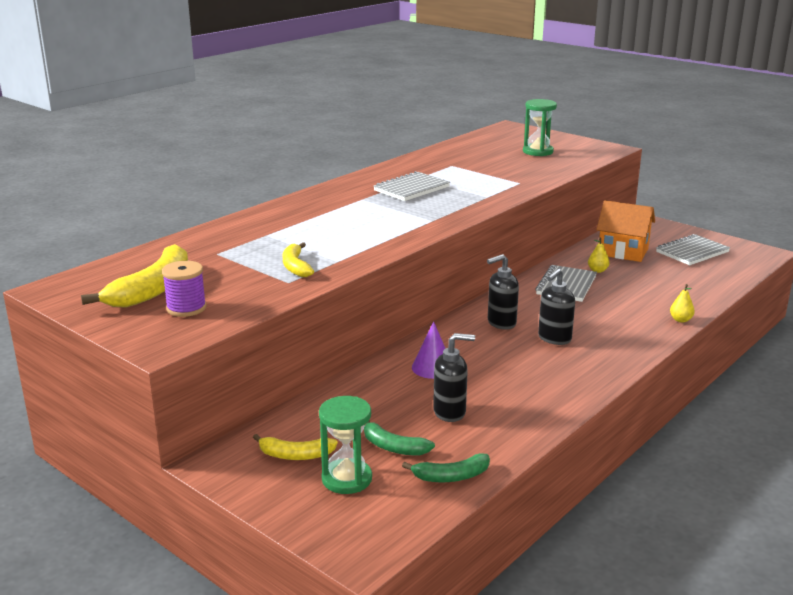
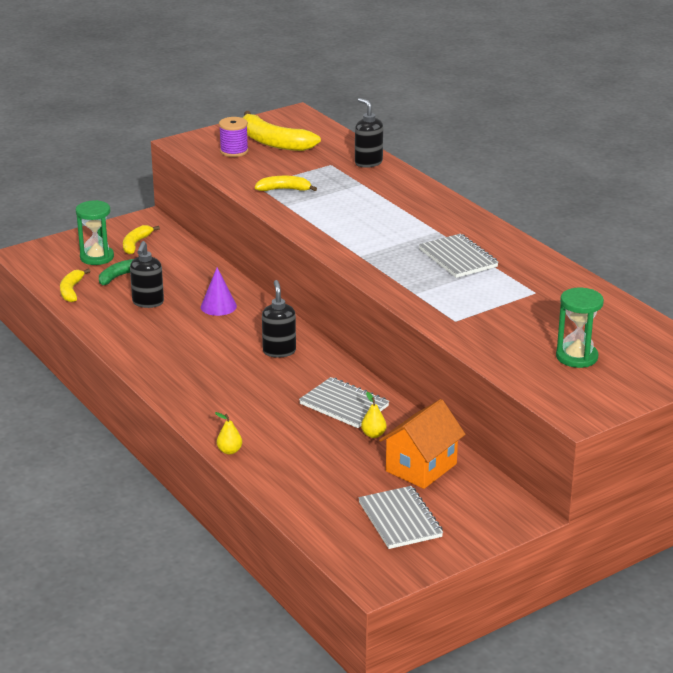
camera: 105 degrees right, 5 degrees up
(451, 476) = (71, 291): green banana -> yellow banana
(554, 339) = (233, 371): black soap dispenser -> black soap dispenser (368, 163)

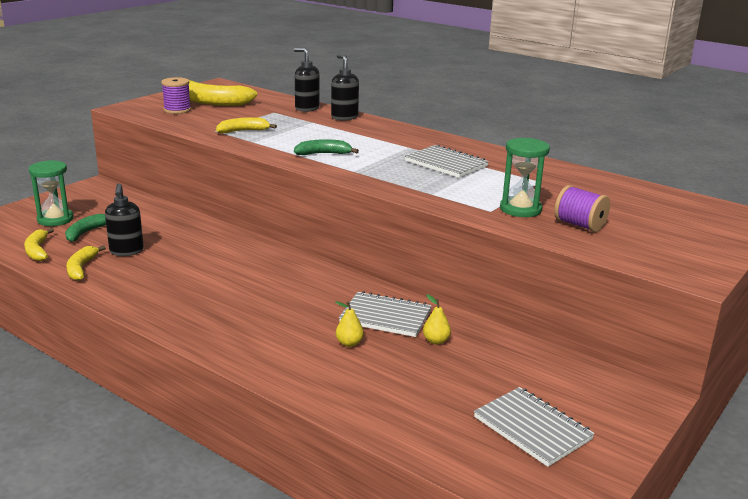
camera: 20 degrees left, 5 degrees down
(136, 244) = (92, 205): yellow banana -> yellow banana (81, 268)
(218, 306) = (202, 246): purple cone -> none
(229, 451) = (292, 385): yellow pear -> yellow pear (349, 343)
(279, 351) = (287, 277): black soap dispenser -> black soap dispenser (344, 117)
(345, 230) = (323, 154): none -> green banana
(421, 467) = (509, 366): orange house -> none
(525, 348) = (579, 225): none -> purple spool
(576, 357) = (633, 226): green hourglass -> green hourglass (520, 209)

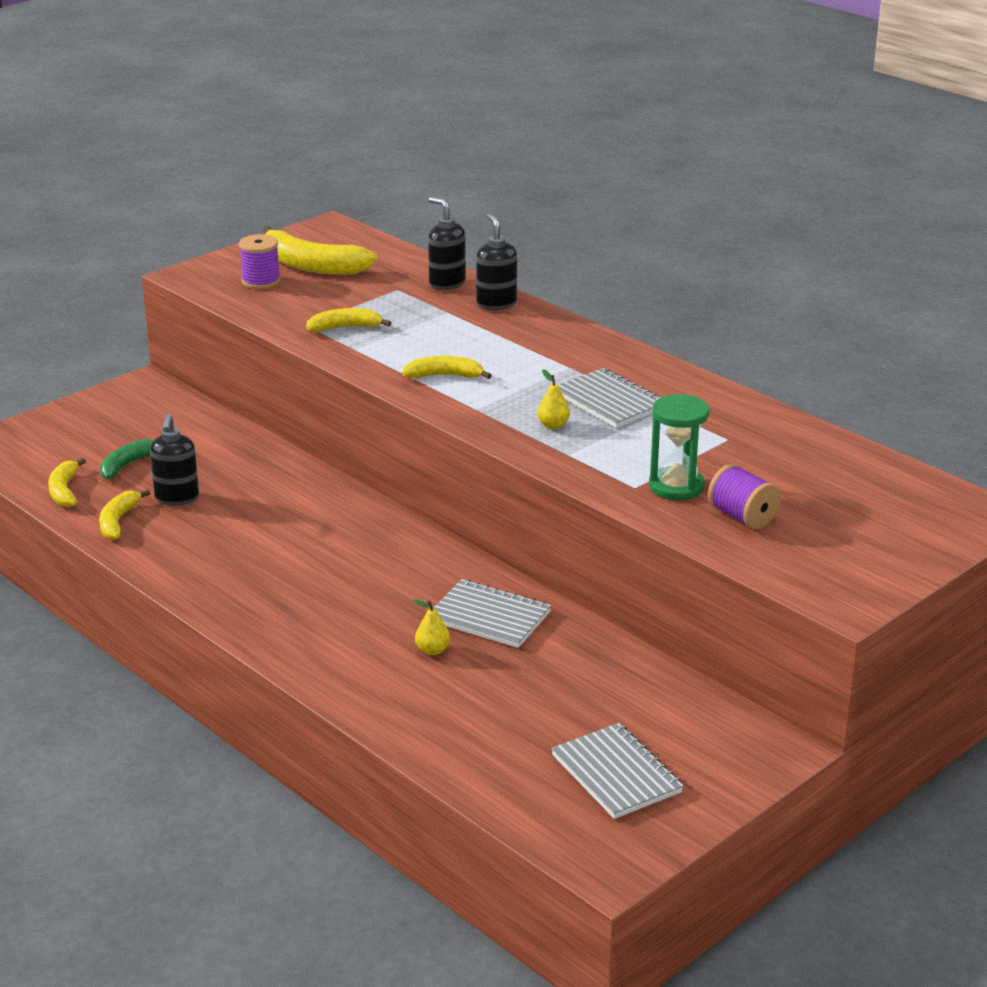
camera: 10 degrees right, 5 degrees up
(55, 219) = (88, 441): green hourglass -> none
(323, 154) = (445, 376): green banana -> yellow banana
(436, 341) = (542, 655): yellow pear -> yellow pear (553, 425)

